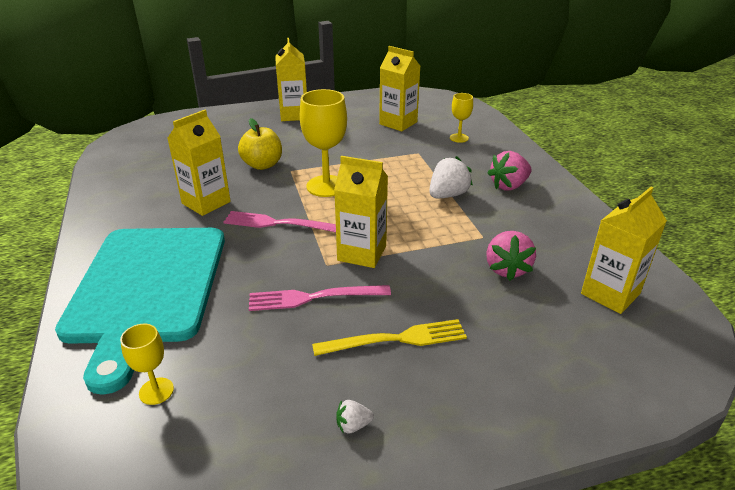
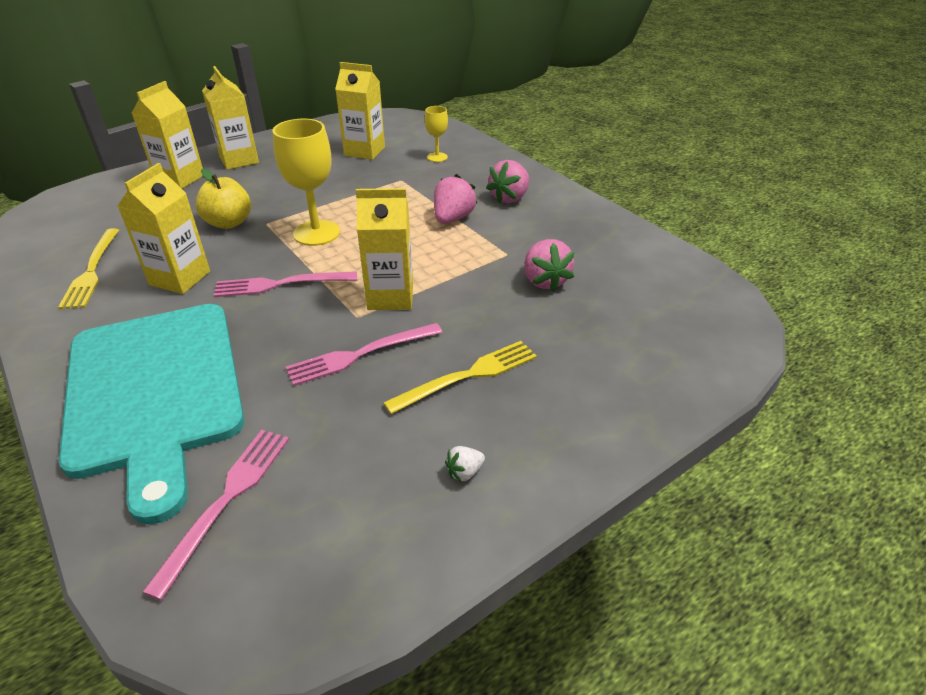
camera: 20 degrees left, 5 degrees up
(148, 184) = (92, 271): none -> yellow fork
(156, 391) = (227, 500): yellow goblet -> pink fork
(447, 195) = (452, 218): white strawberry -> pink strawberry
(610, 294) = (648, 283): yellow carton -> yellow carton (180, 179)

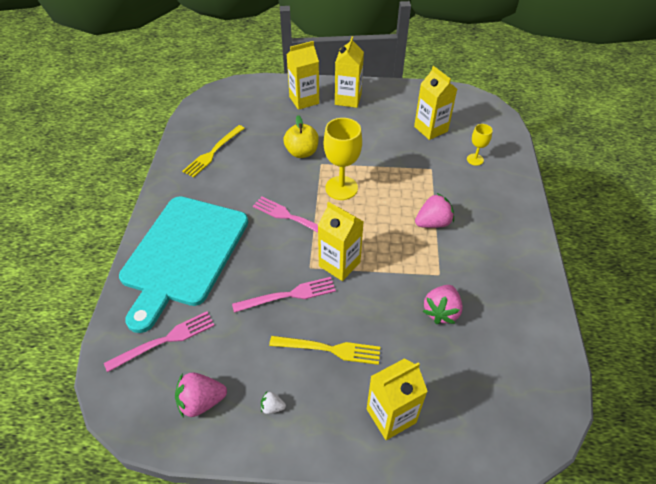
camera: 40 degrees right, 10 degrees up
(180, 278) = (247, 182): yellow carton -> yellow carton (391, 415)
(360, 354) = (288, 295): pink fork -> pink fork turned 150 degrees clockwise
(509, 198) = (489, 226): pink strawberry -> pink strawberry (201, 401)

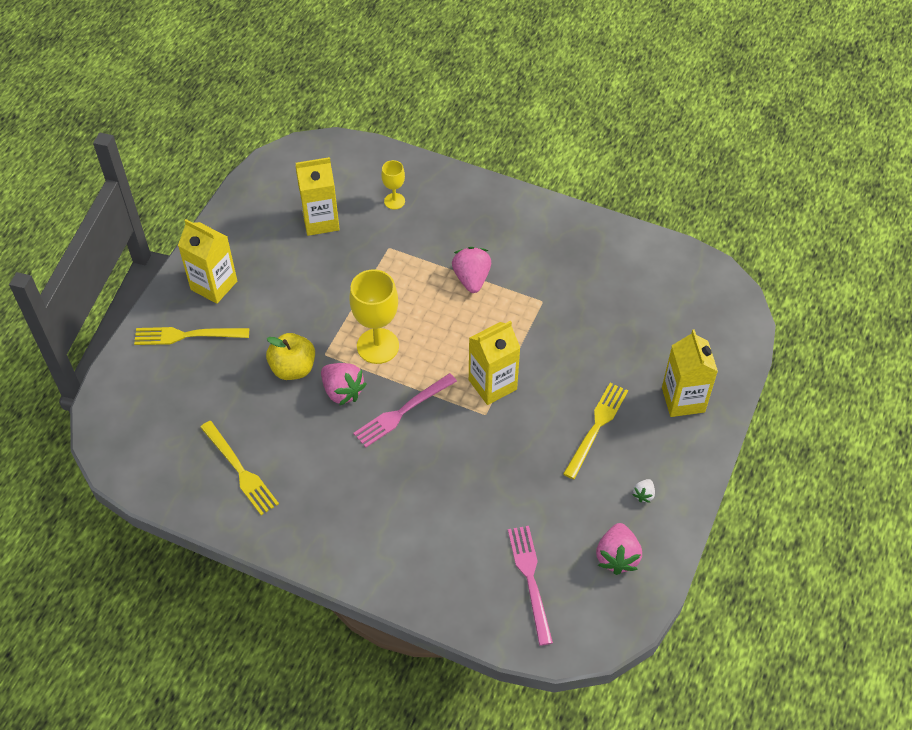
camera: 70 degrees left, 5 degrees up
(184, 254) = (411, 539): turquoise cutting board -> none
(288, 295) = (516, 445): pink fork -> none
(304, 100) = (187, 335): yellow carton -> yellow fork
(441, 311) = (587, 317): pink strawberry -> pink strawberry (342, 391)

